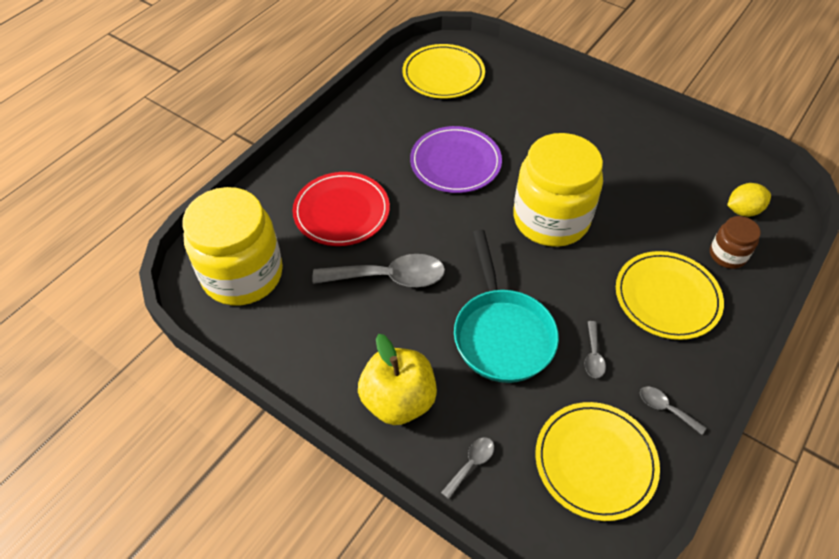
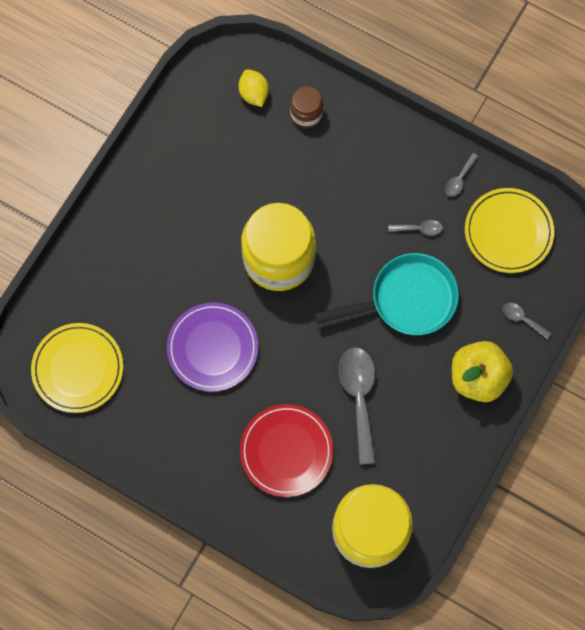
camera: 95 degrees left, 20 degrees up
(667, 297) = (356, 167): yellow plate -> none

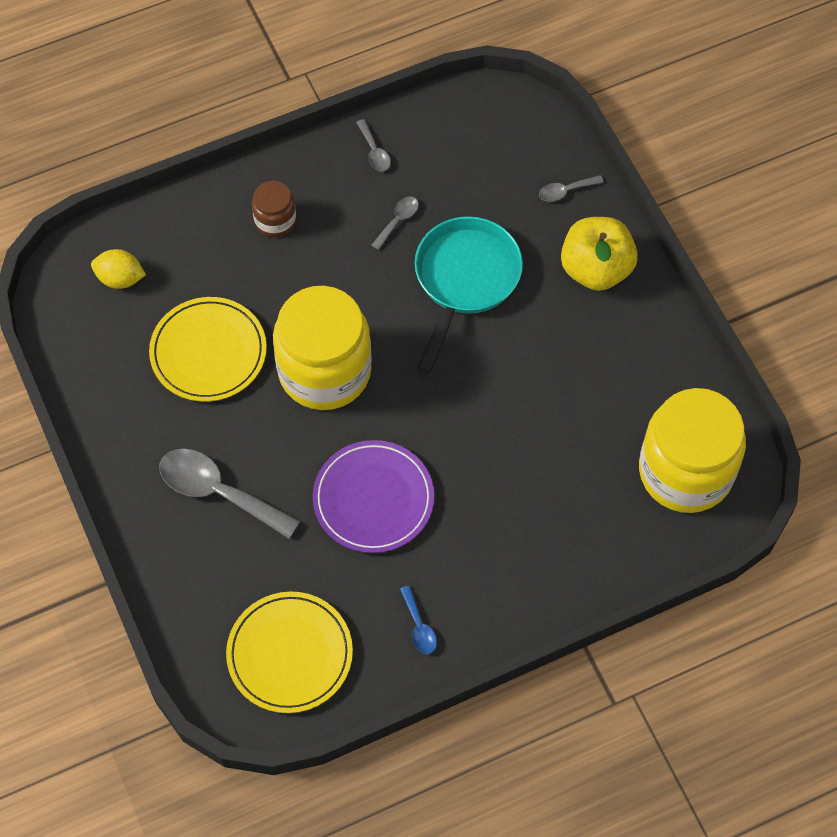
camera: 55 degrees left, 10 degrees down
(147, 433) = (419, 627): none -> blue spoon
(286, 451) = (542, 498): red plate -> none
(306, 114) = (186, 244): brown jar -> brown jar (275, 221)
(359, 397) = (535, 391): grey spoon -> grey spoon (218, 492)
(508, 232) = (465, 145): yellow plate -> yellow plate (208, 352)

